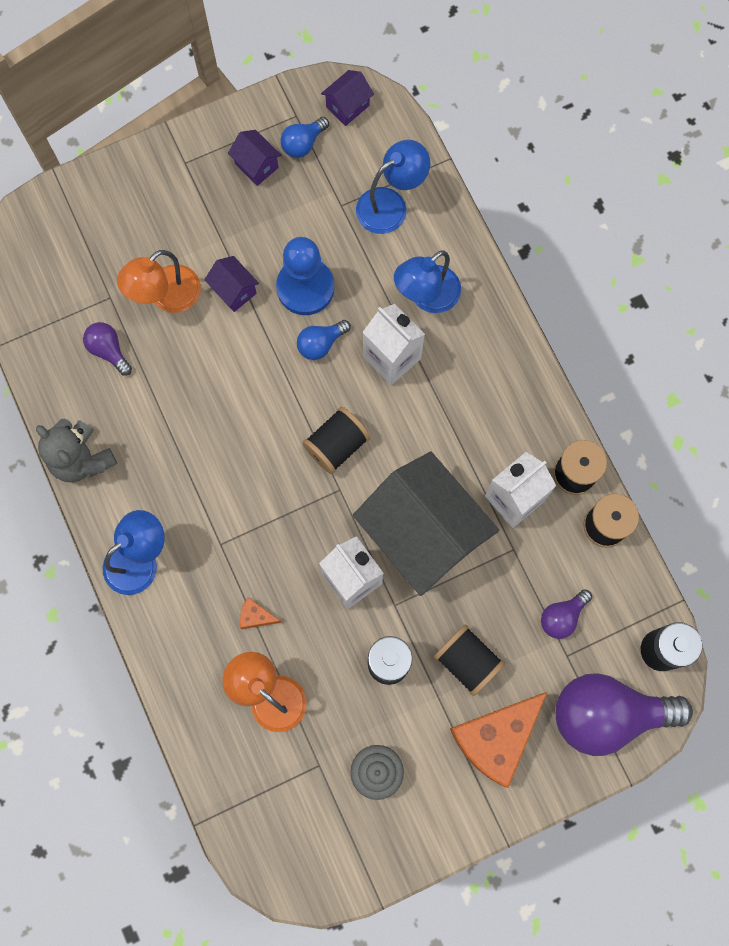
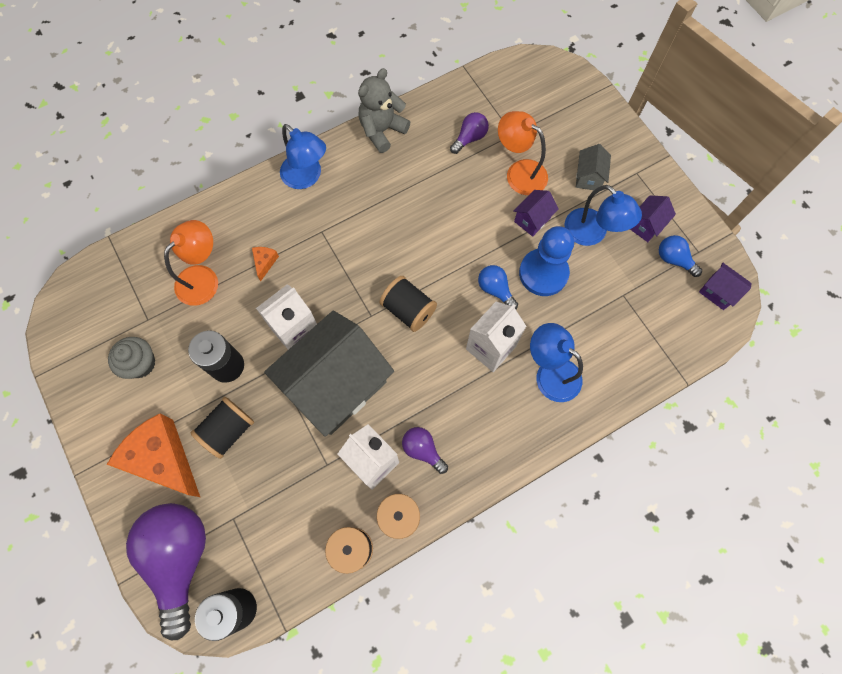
camera: 85 degrees right, 5 degrees down
(184, 218) = (588, 177): none -> grey house
(390, 204) = (632, 335): blue lamp -> blue lamp (592, 234)
(562, 616) = (267, 512): purple light bulb -> purple light bulb (423, 450)

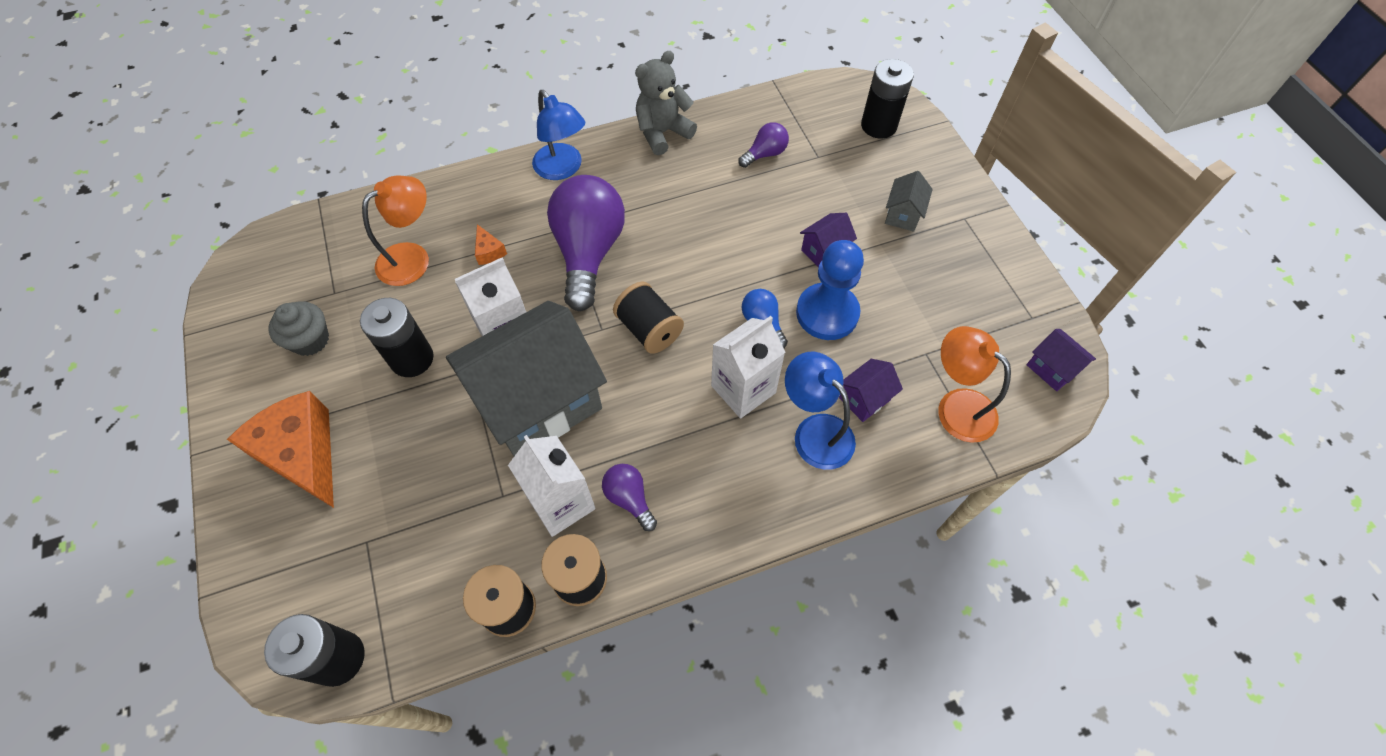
camera: 10 degrees right, 10 degrees down
(180, 558) = (285, 579): purple light bulb -> purple light bulb (589, 252)
(228, 430) = (391, 434): black spool -> none
(265, 262) = (489, 251): orange cheese -> orange cheese turned 135 degrees clockwise
(519, 172) = (818, 198): orange lamp -> orange lamp (956, 406)
(557, 97) = (878, 126): none -> black battery
(592, 234) = (897, 277): blue lamp -> none
(645, 225) = (967, 278): purple house -> purple house (864, 399)
(674, 259) = (998, 322): blue light bulb -> none

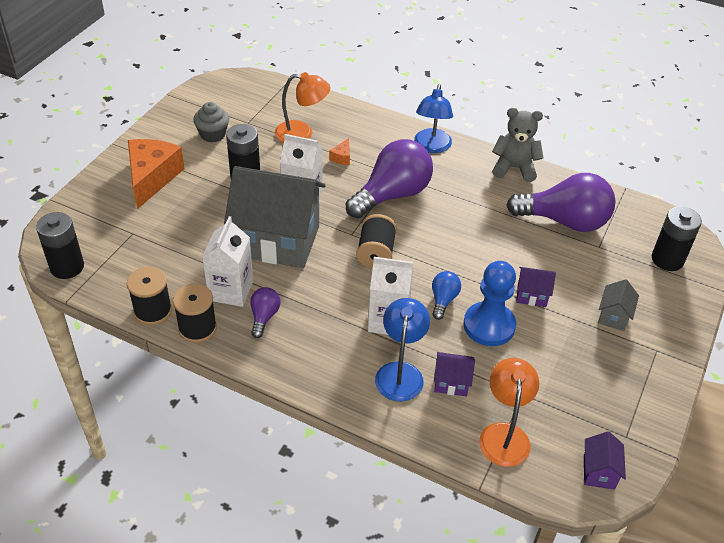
camera: 45 degrees right, 15 degrees down
(765, 154) = (564, 221): purple light bulb -> purple light bulb, size x2.17
(902, 215) = (613, 316): grey house -> grey house turned 45 degrees counterclockwise

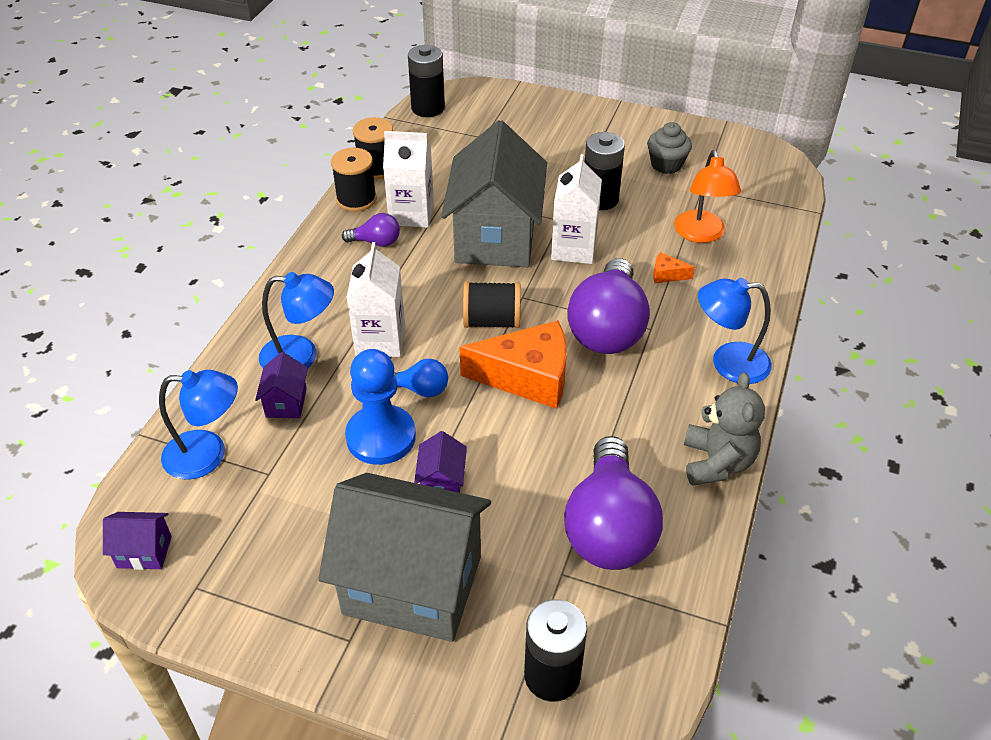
camera: 85 degrees right, 0 degrees up
(152, 178) = (573, 135): orange cheese -> orange cheese (527, 377)
(392, 195) = (607, 328): purple light bulb -> purple light bulb turned 60 degrees clockwise
(504, 434) = (208, 454): orange lamp -> blue lamp
(613, 316) = (412, 585): grey house -> grey house, size x2.47

